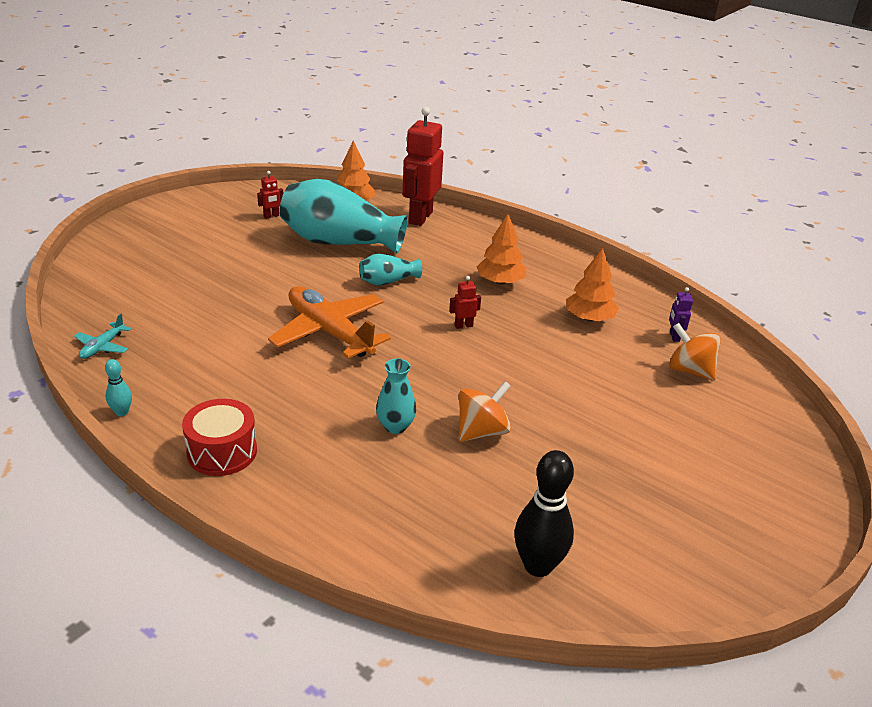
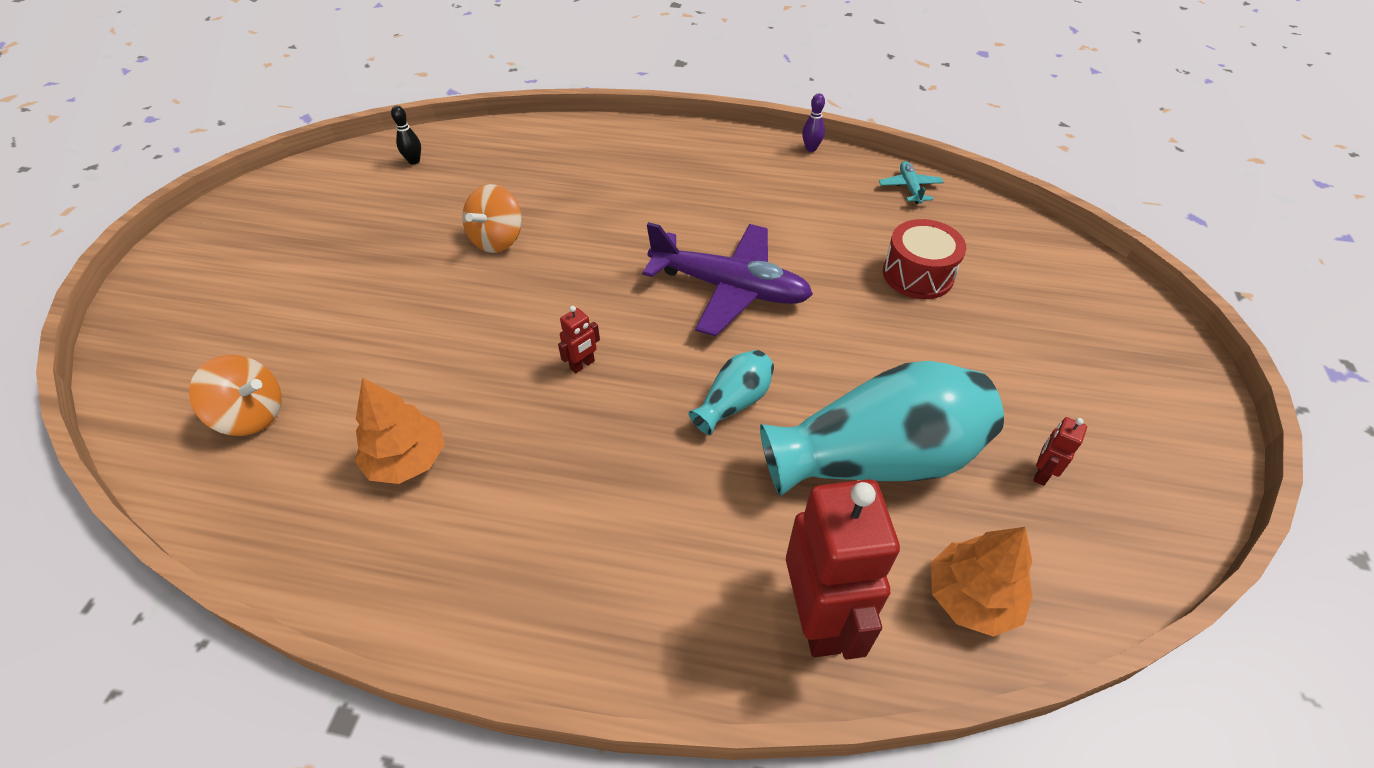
camera: 155 degrees right, 15 degrees up
(122, 412) = (811, 148): turquoise bowling pin -> purple bowling pin
(222, 452) = (702, 150): red drum -> red drum (917, 274)
(329, 332) = (730, 288): orange plane -> purple plane
(395, 426) = (581, 216): turquoise vase -> none
(500, 282) = (572, 483): orange tree -> none
(538, 566) = (414, 161): black bowling pin -> black bowling pin, size x0.51
(674, 336) = (266, 478): purple robot -> none

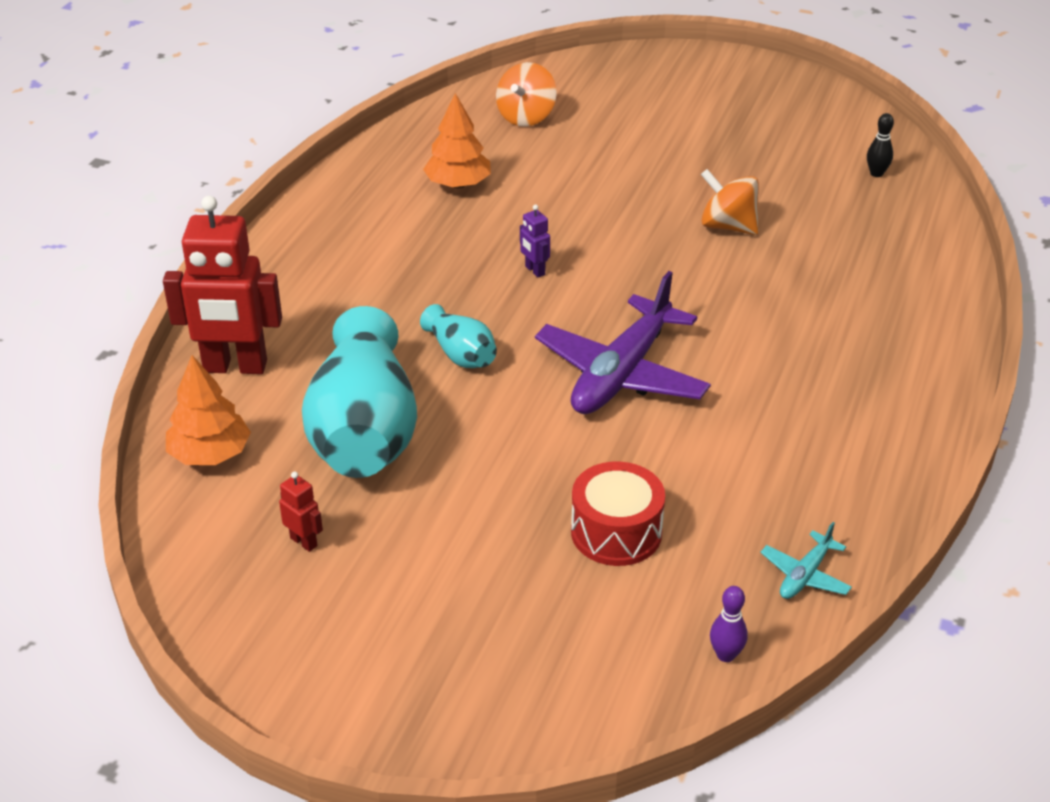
camera: 100 degrees right, 10 degrees down
(582, 365) = (534, 270): red robot -> purple robot
(811, 148) = (909, 493): purple bowling pin -> purple bowling pin (726, 655)
(909, 188) = (805, 575): turquoise plane -> turquoise plane turned 120 degrees clockwise

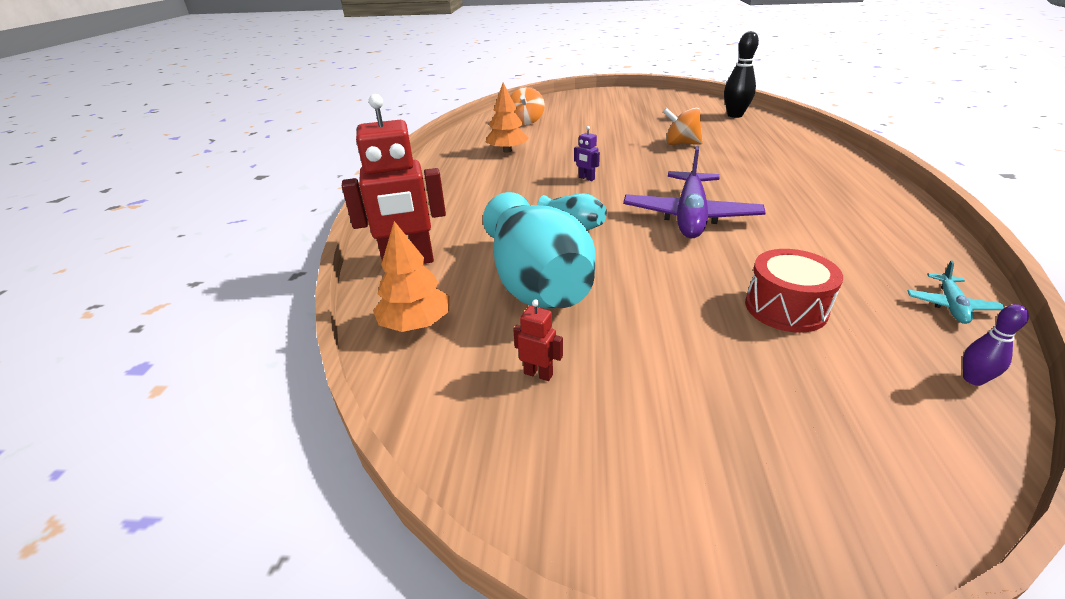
camera: 15 degrees left, 5 degrees down
(876, 173) = (735, 115): black bowling pin -> black bowling pin, size x1.97

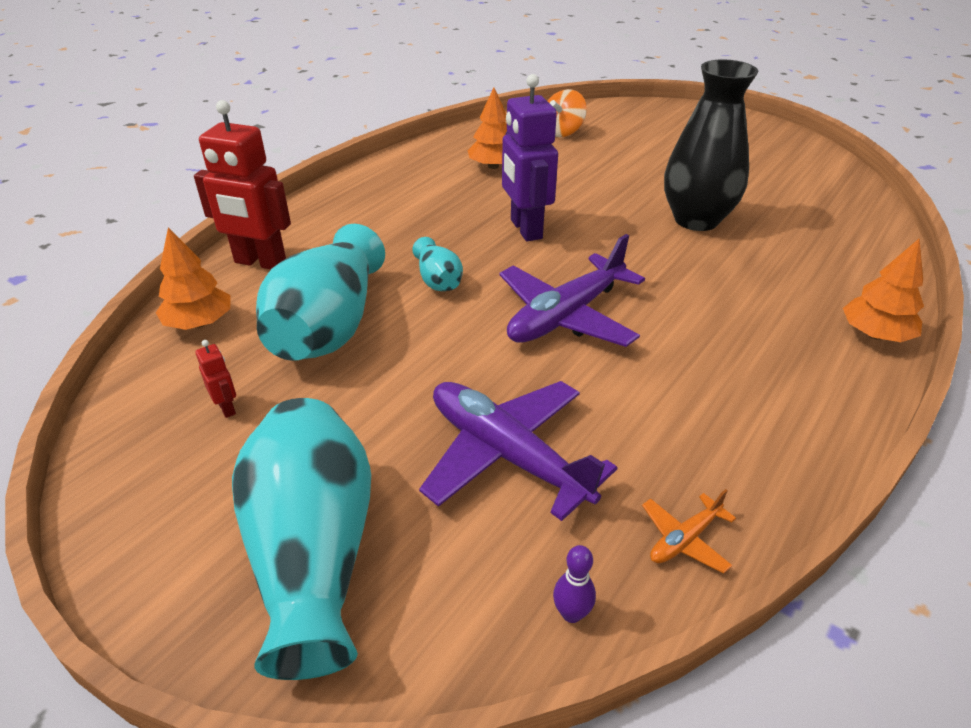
camera: 30 degrees right, 5 degrees up
(586, 178) = (525, 229): purple robot -> purple robot, size x2.38
(681, 144) = (696, 220): orange spinning top -> black vase
(735, 115) = (834, 199): black bowling pin -> none
(770, 440) = (313, 553): none -> turquoise vase
(785, 308) = (506, 455): red drum -> purple plane
(857, 168) = (875, 334): none -> orange tree
(950, 305) = (684, 540): turquoise plane -> orange plane

